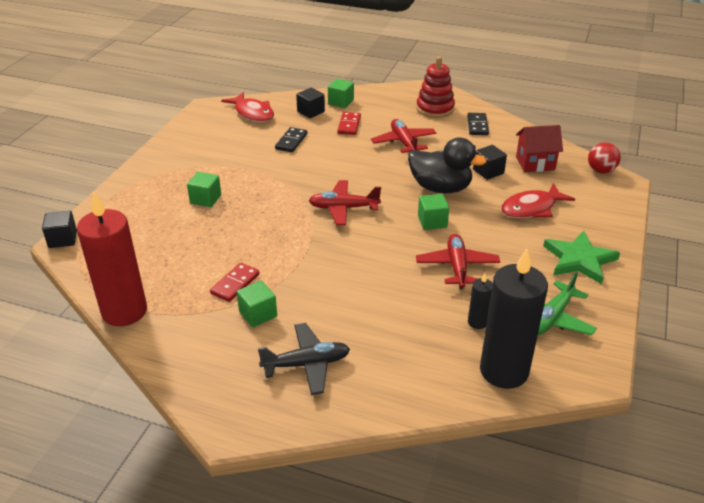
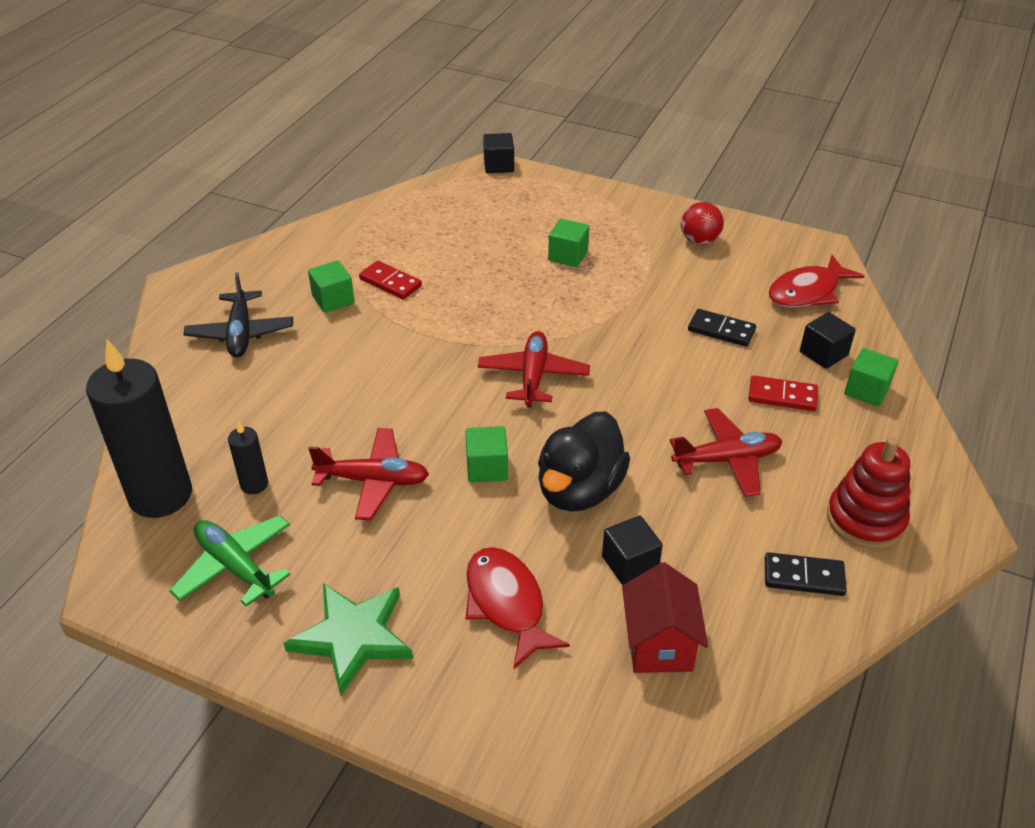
camera: 95 degrees right, 5 degrees up
(124, 311) = (366, 213): red candle -> none
(601, 171) = (630, 758): red ball -> red ball (699, 241)

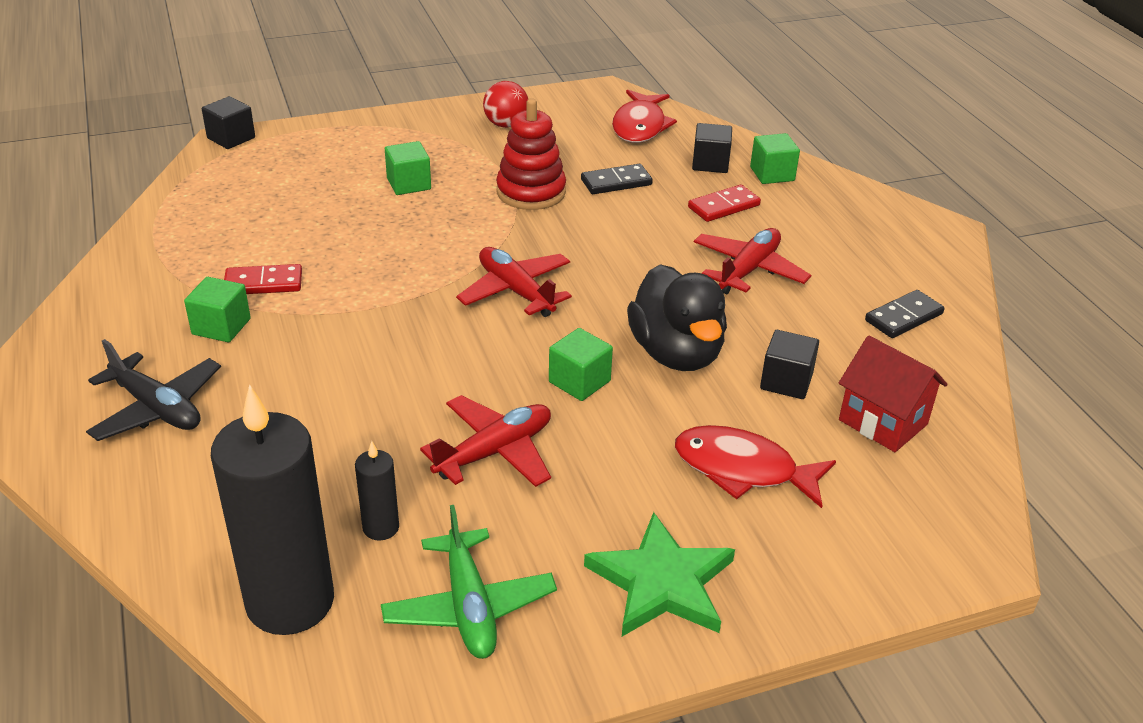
camera: 45 degrees left, 5 degrees down
(235, 567) = (469, 606): green plane -> green plane turned 105 degrees counterclockwise
(865, 519) = (887, 258): red stacking toy -> red stacking toy (531, 192)

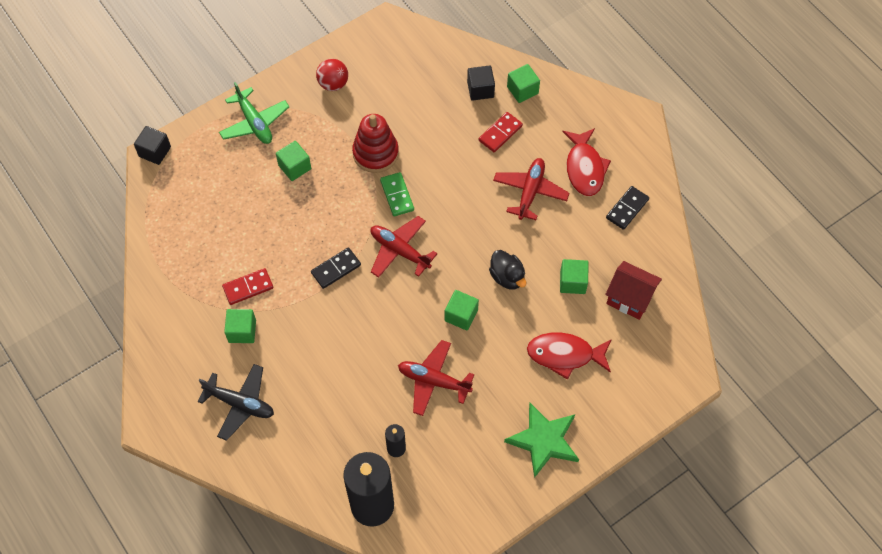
camera: 15 degrees left, 25 degrees up
(469, 606) = (458, 482): green plane -> green plane (254, 122)
(494, 452) = (434, 381): red plane -> red plane turned 105 degrees counterclockwise
(541, 236) = (397, 195): none -> green domino
(616, 182) = (426, 127): black domino -> black domino (336, 269)
(640, 126) = (423, 60): red fish -> red fish (584, 168)
(676, 353) = (507, 277): black duck -> black duck, size x0.60
(786, 381) = (572, 282): black cube -> green cube

